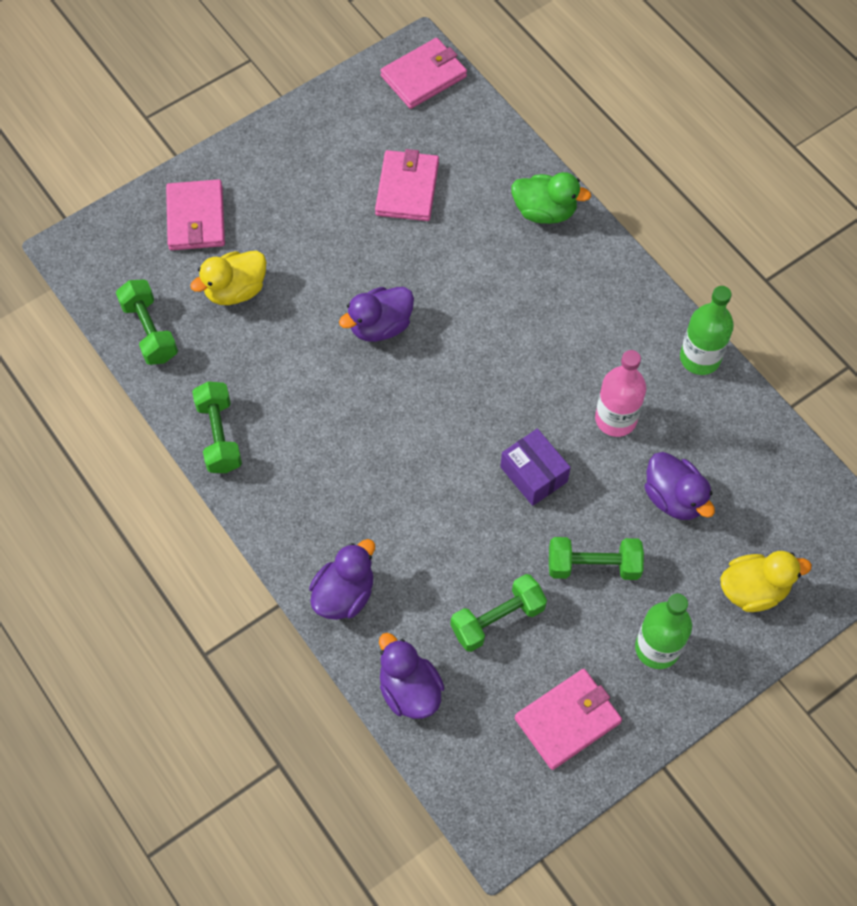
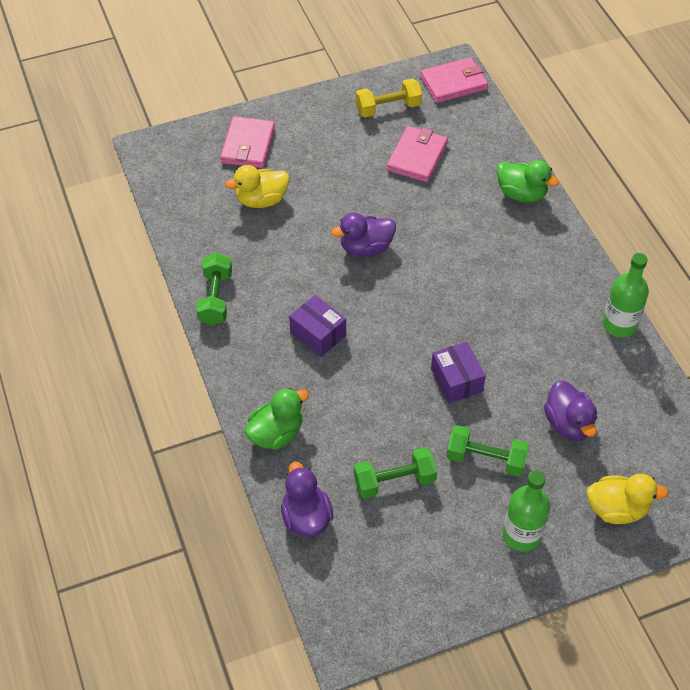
camera: 15 degrees right, 10 degrees down
(149, 331) = (187, 215): green dumbbell -> none
(344, 594) = (276, 434): purple duck -> green duck
(354, 128) = (388, 108): none -> yellow dumbbell
(356, 454) = (318, 334): none -> purple box
(568, 720) = (430, 572): pink wallet -> none
(615, 419) = (536, 354): pink bottle -> none

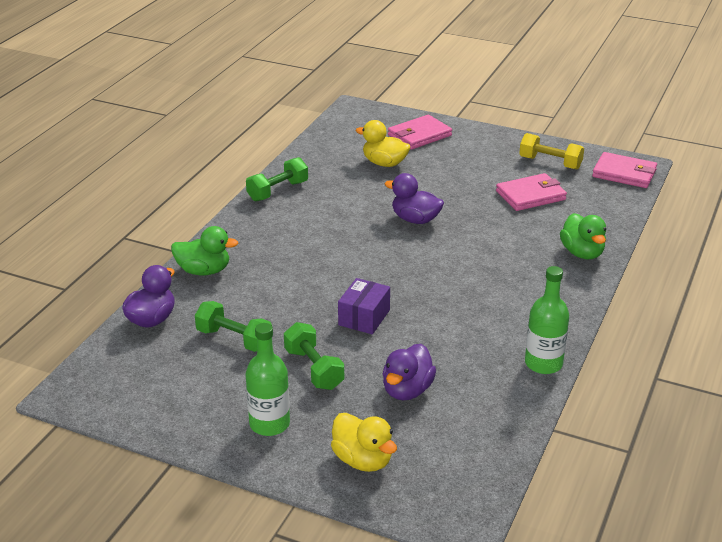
camera: 45 degrees right, 20 degrees down
(318, 334) = (311, 241): purple box -> none

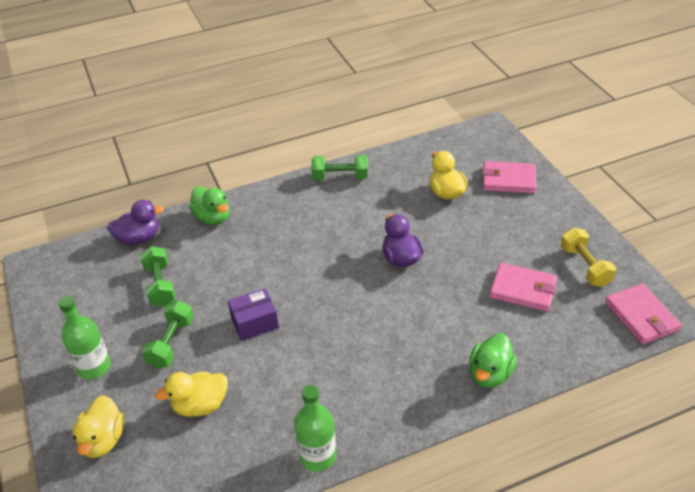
camera: 45 degrees right, 10 degrees up
(407, 390) = (200, 405): purple duck -> yellow duck

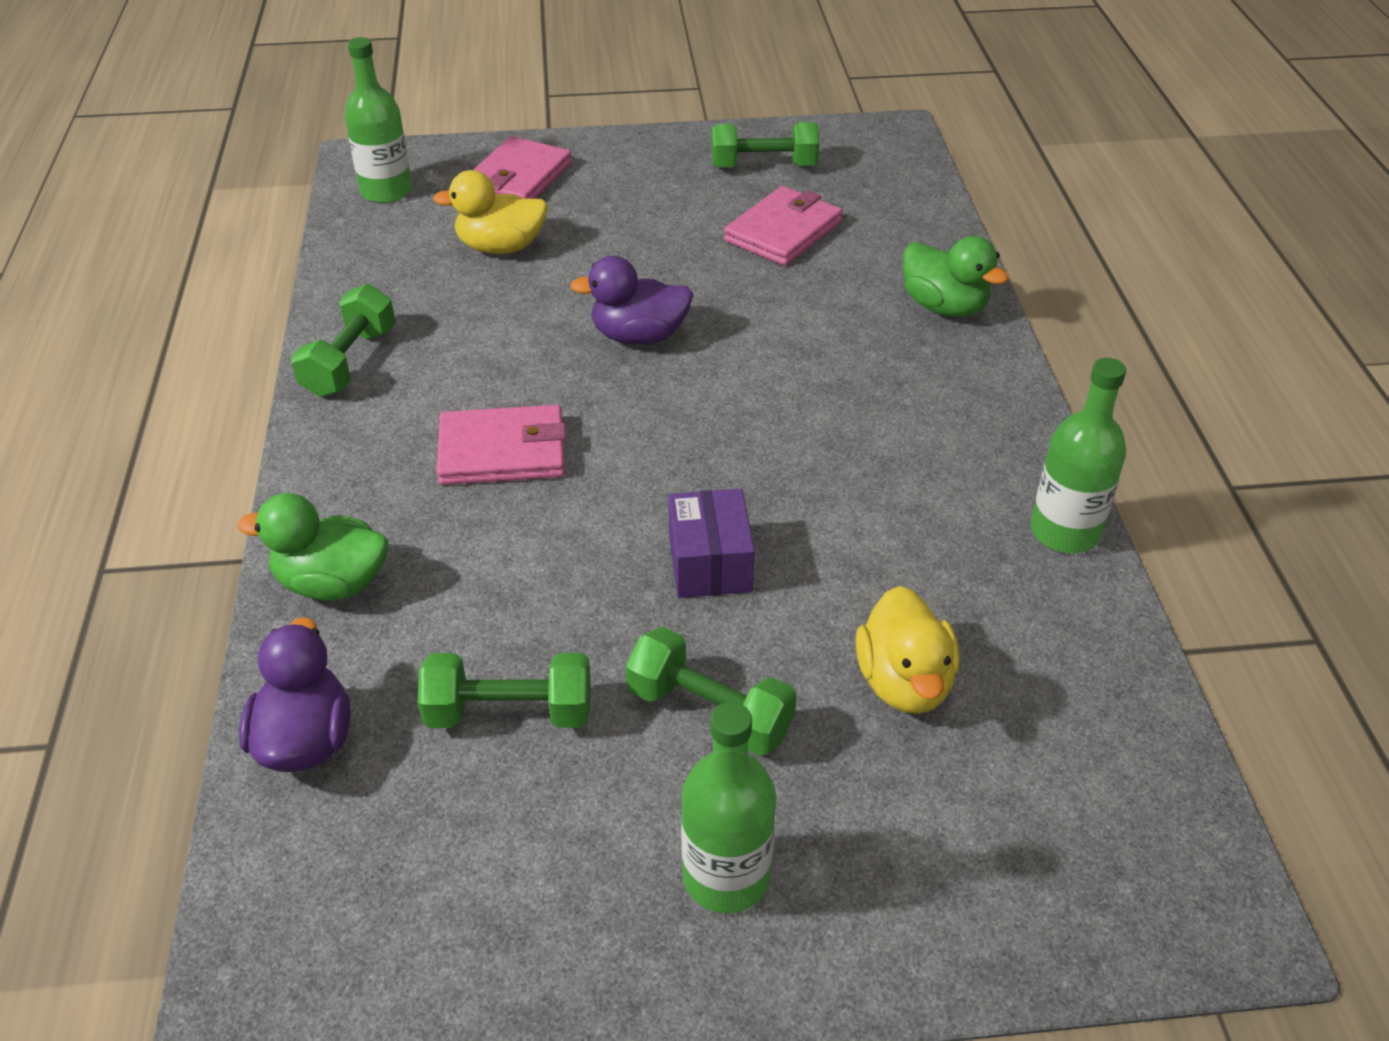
camera: 75 degrees left, 0 degrees up
(103, 440) = (955, 872): yellow duck -> none
(213, 218) = (332, 583): green duck -> green duck turned 150 degrees counterclockwise
(469, 143) = (386, 191): none -> green bottle
(585, 266) = (763, 166): yellow dumbbell -> green dumbbell
(641, 316) = (884, 151): pink wallet -> pink wallet (502, 451)

